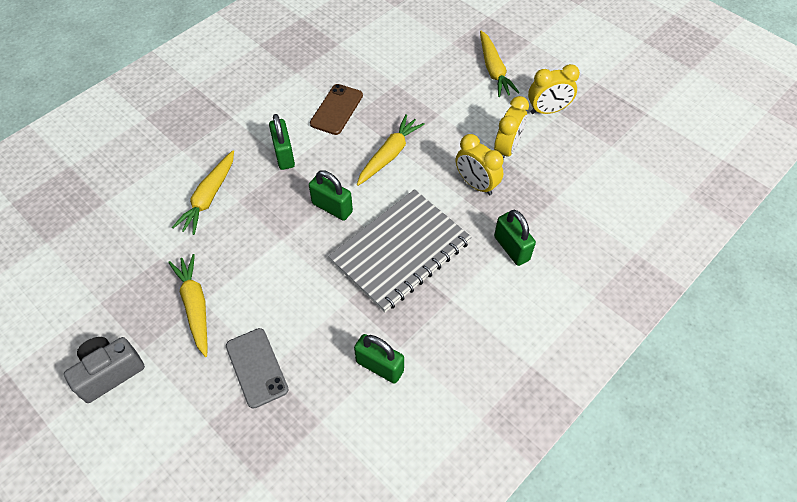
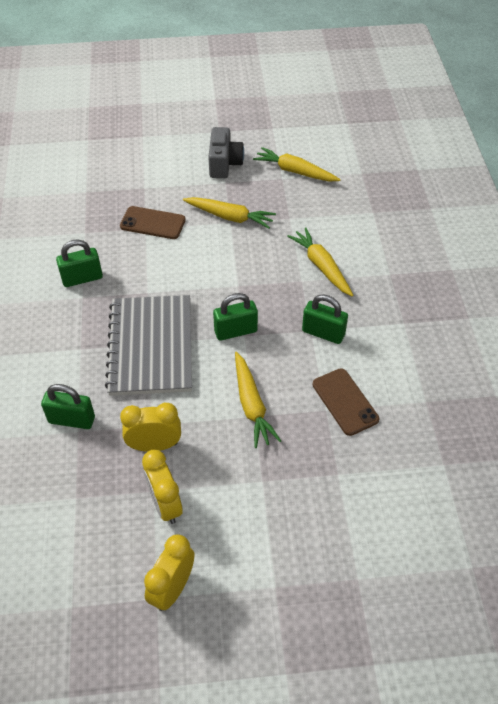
camera: 130 degrees right, 5 degrees down
(256, 367) = (153, 223): grey phone -> brown phone
(493, 70) = (277, 586): yellow carrot -> yellow carrot (295, 171)

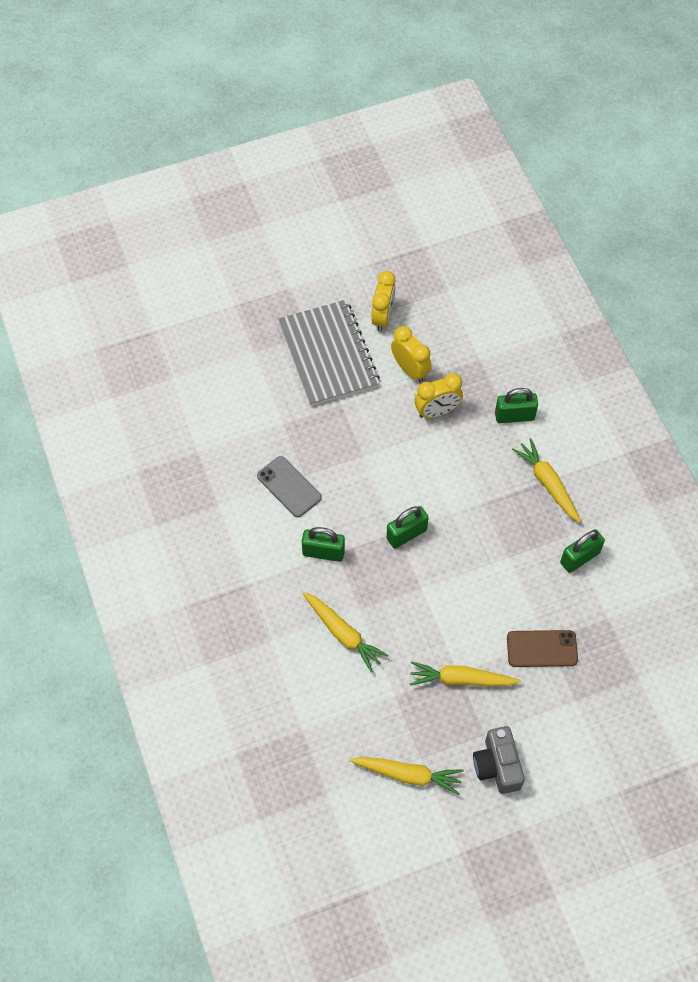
camera: 165 degrees right, 10 degrees up
(151, 346) = (478, 499): grey notebook -> grey notebook (328, 354)
(251, 405) = (369, 464): yellow carrot -> yellow carrot (547, 483)
(345, 402) = (289, 487): brown phone -> grey phone

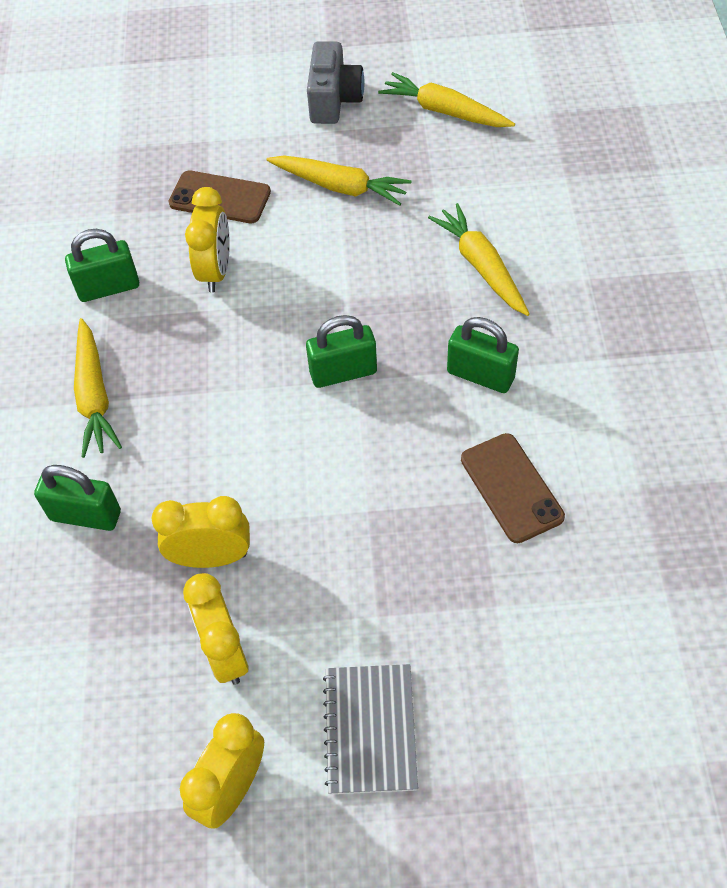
camera: 160 degrees left, 5 degrees down
(289, 487) = (511, 488): grey phone -> brown phone
(328, 354) = (370, 729): grey notebook -> grey notebook, size x0.58
(516, 587) = (216, 271): none -> yellow clock

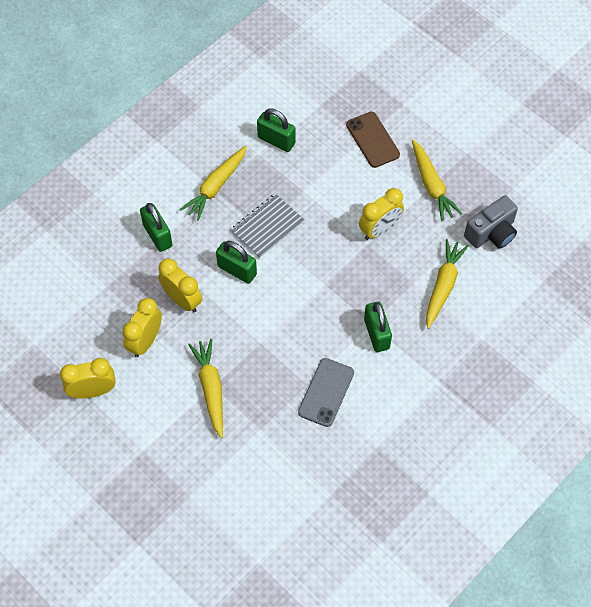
camera: 45 degrees right, 5 degrees up
(216, 271) = (328, 175): yellow clock -> yellow clock (379, 229)
(334, 100) = (486, 136): grey camera -> grey camera (491, 233)
(343, 372) = (323, 275): green padlock -> green padlock (237, 270)
(370, 729) = (160, 422): grey notebook -> grey notebook (267, 227)
(444, 111) = (531, 192): yellow carrot -> yellow carrot (211, 389)
(511, 488) = (326, 392): brown phone -> grey phone

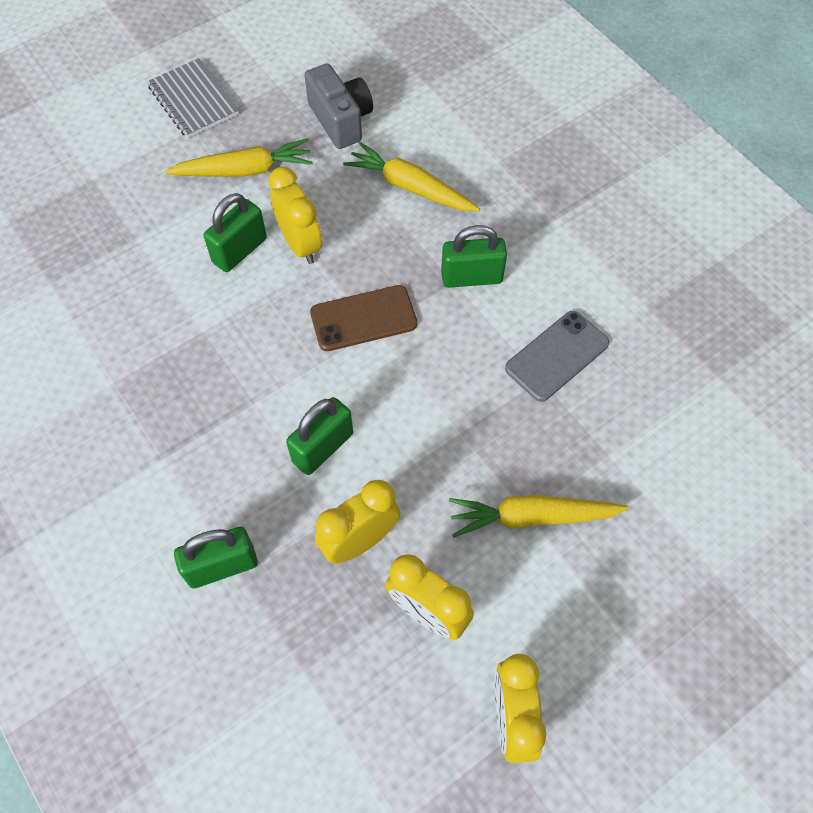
camera: 80 degrees left, 0 degrees up
(216, 186) = (152, 458): yellow carrot -> none
(267, 227) = (253, 391): grey notebook -> grey notebook (193, 100)
(276, 141) = (94, 354): green padlock -> green padlock (240, 251)
(326, 392) = (557, 356): grey phone -> grey phone turned 75 degrees counterclockwise
(372, 140) = (141, 226): brown phone -> brown phone (363, 318)

